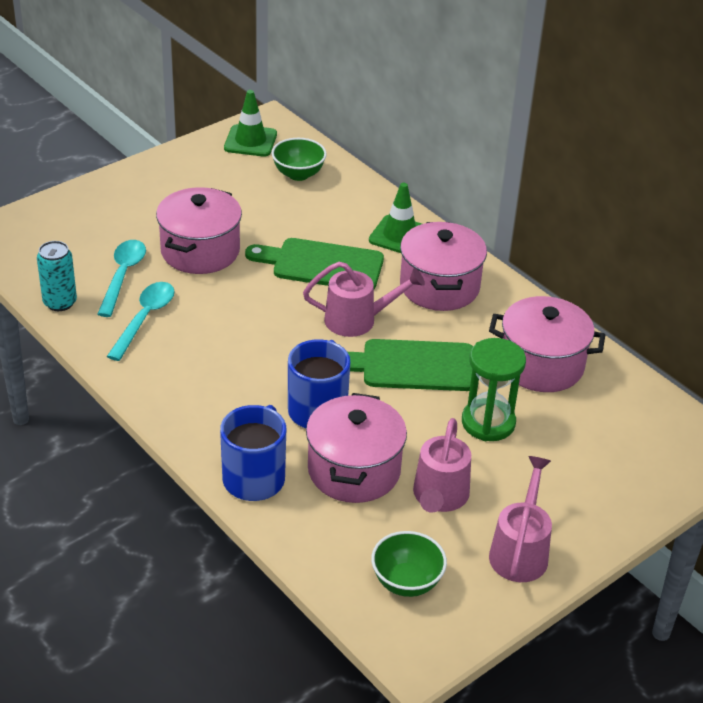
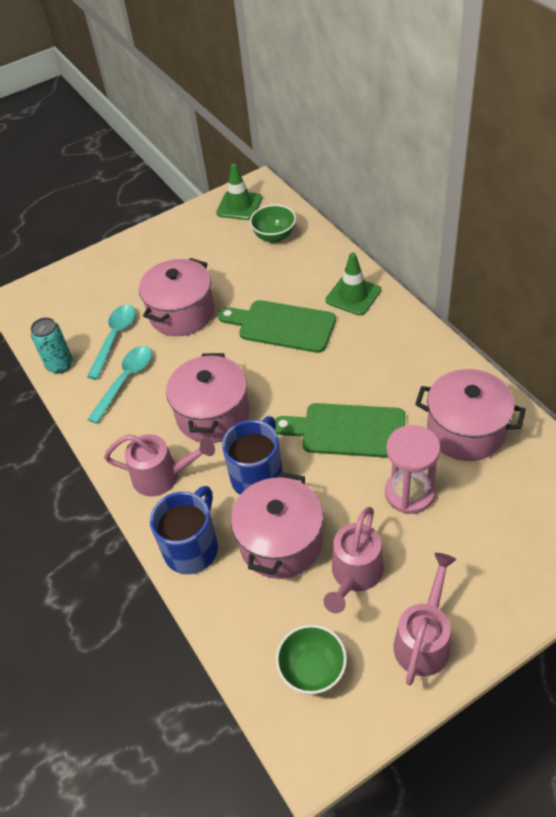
camera: 15 degrees right, 10 degrees up
(358, 320) = (306, 382): pink watering can -> pink watering can (163, 476)
(439, 286) = (382, 347): pink pot -> pink pot (213, 414)
(488, 422) = (409, 493): green hourglass -> pink hourglass

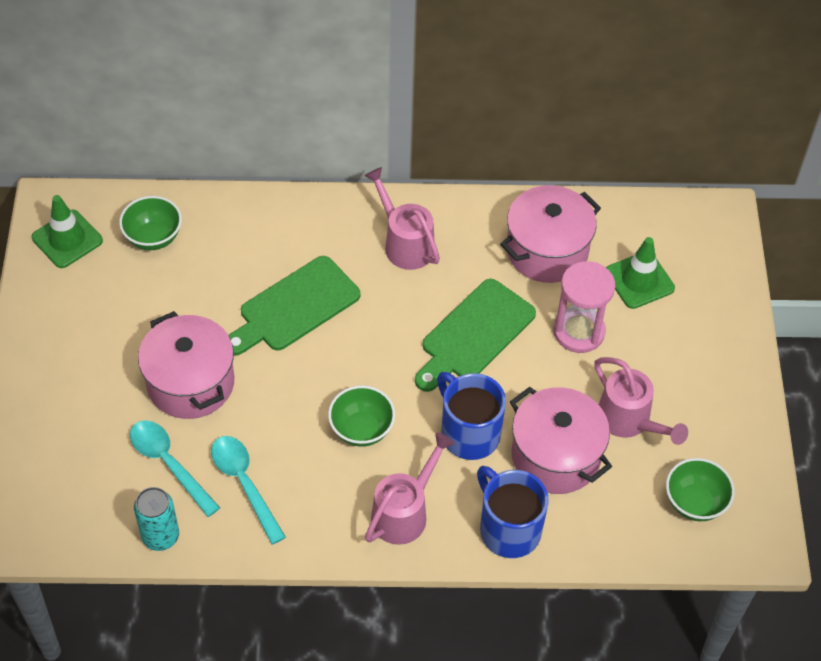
camera: 65 degrees left, 5 degrees up
(213, 414) = (361, 429): pink pot -> green bowl
(353, 295) = (309, 226): green traffic cone -> green traffic cone (639, 280)
(424, 639) = (720, 409): pink watering can -> pink watering can (404, 243)

